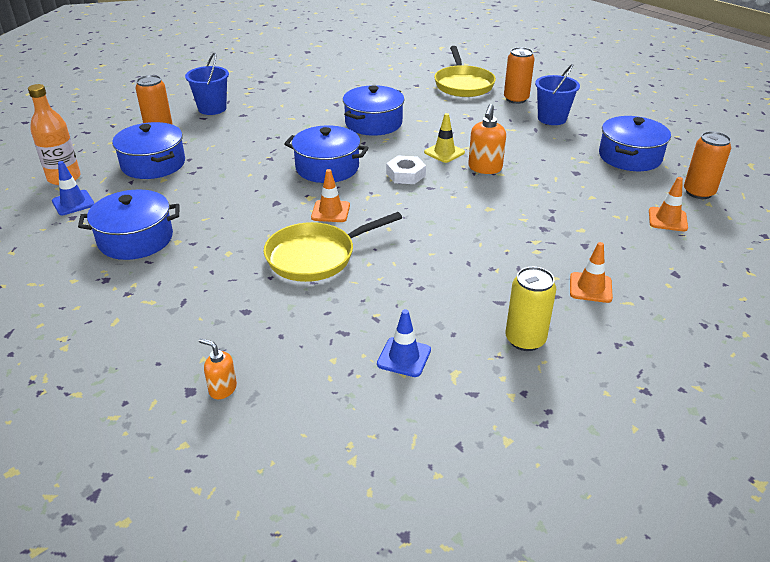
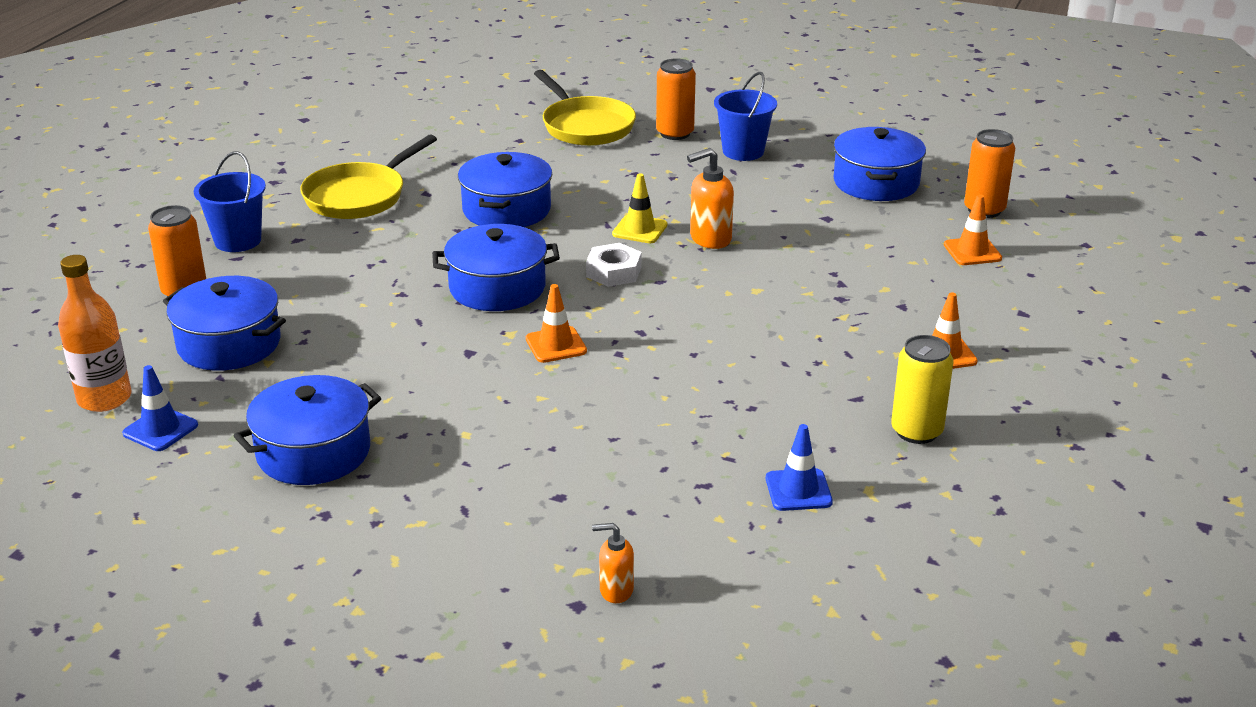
camera: 25 degrees left, 5 degrees down
(316, 256) = (589, 407): yellow pan -> yellow pan (359, 196)
(485, 168) = (710, 239): orange soap dispenser -> orange soap dispenser turned 75 degrees clockwise

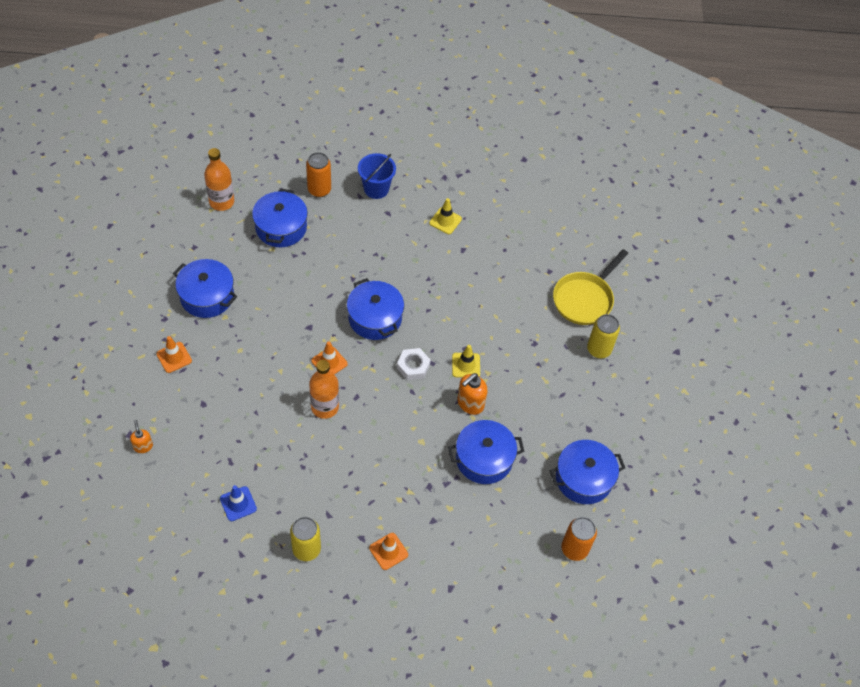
camera: 65 degrees right, 25 degrees up
(160, 429) = (205, 233): blue traffic cone -> none
(359, 196) = (445, 221): yellow pan -> yellow traffic cone
(506, 210) = (460, 294): blue pot -> blue pot (484, 459)
(643, 365) = (325, 407): none -> orange bottle
(675, 133) = (599, 349): orange can -> yellow can
(710, 239) = (470, 403): orange soap dispenser -> orange soap dispenser turned 90 degrees counterclockwise
(743, 151) = (591, 393): blue bucket -> none
(972, 252) = (514, 549): orange traffic cone -> orange traffic cone (174, 357)

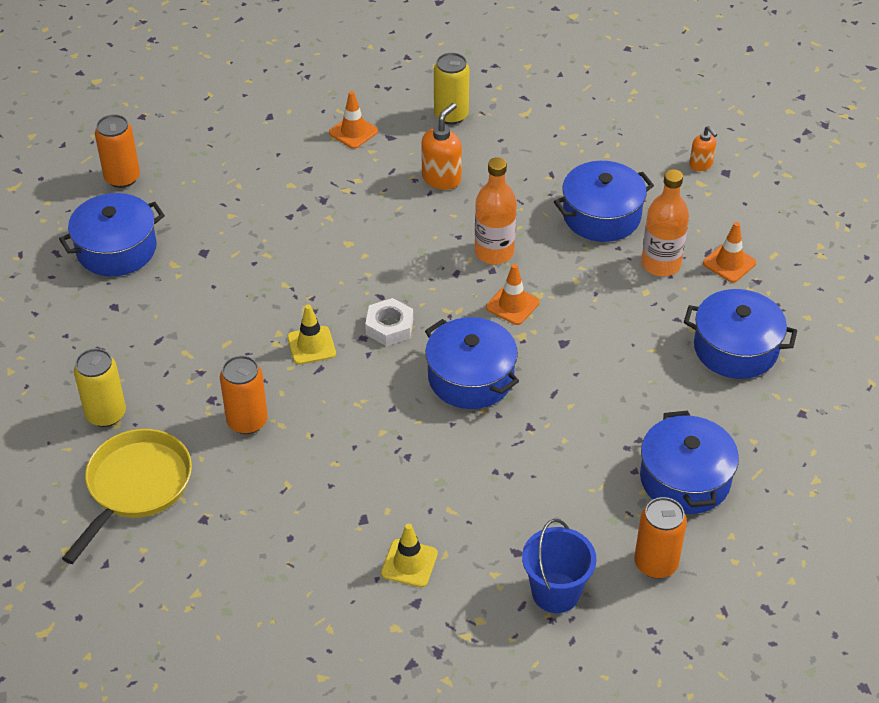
camera: 170 degrees right, 10 degrees down
(221, 202) = (807, 497): orange bottle -> orange bottle (661, 264)
(238, 504) = (552, 137): blue traffic cone -> none
(470, 403) = (292, 299): orange soap dispenser -> orange soap dispenser (441, 178)
(484, 459) = (258, 242): blue pot -> blue pot (601, 216)
(515, 323) = (247, 421): none -> orange can

